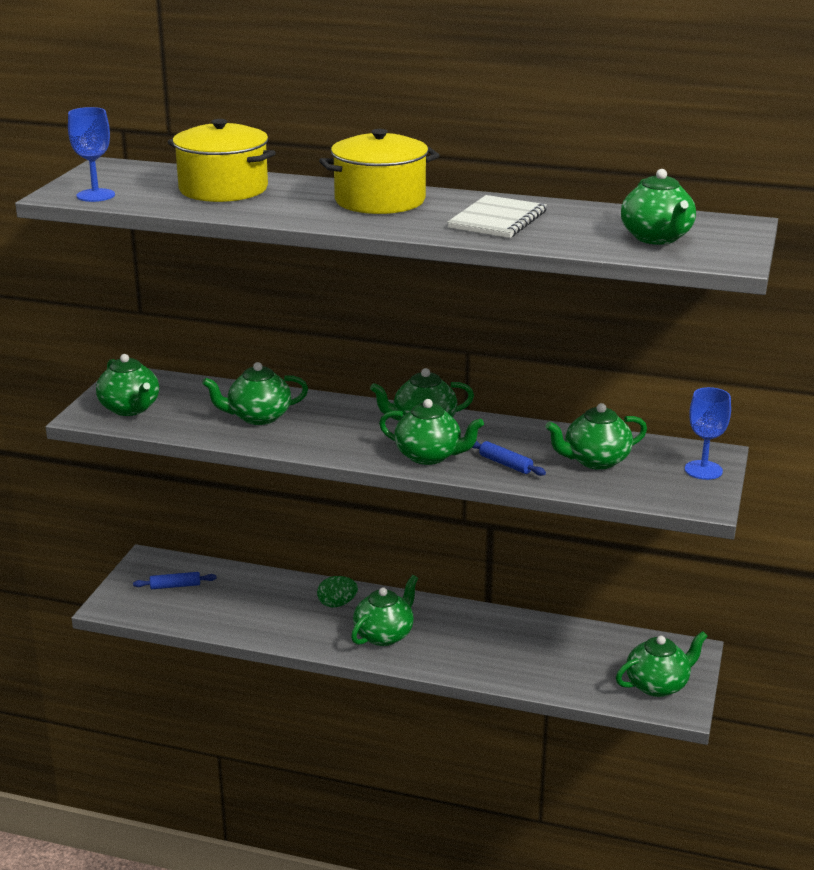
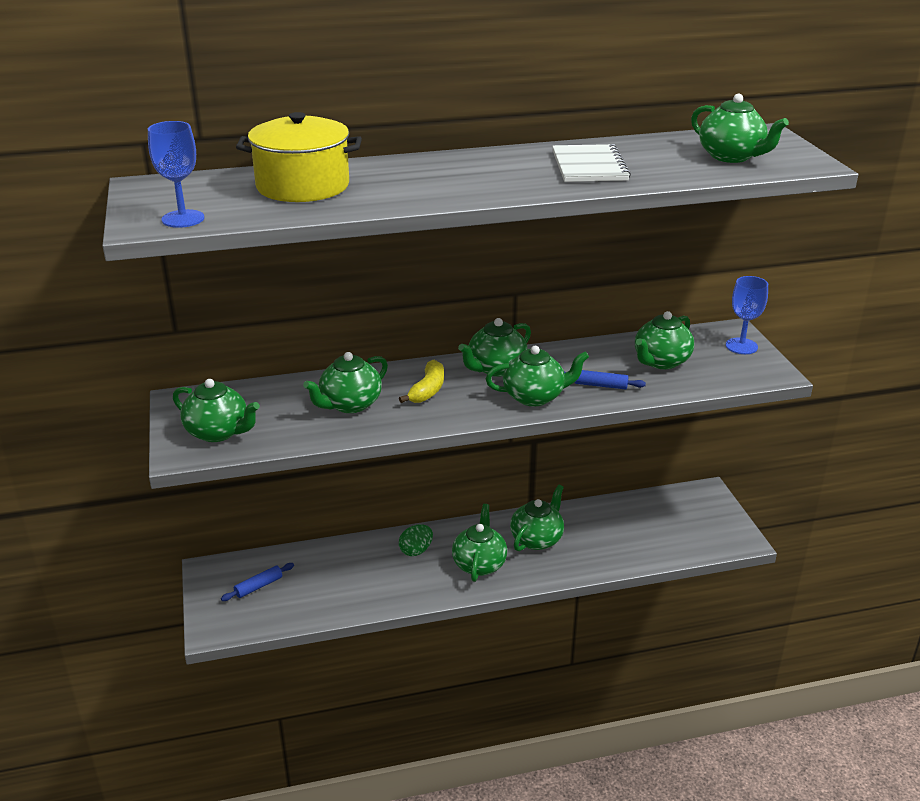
camera: 30 degrees left, 5 degrees up
(339, 424) = (427, 390): none -> yellow banana
(380, 200) = (464, 168): yellow pot -> none
(658, 685) = (711, 528): green teapot -> green teapot (537, 539)

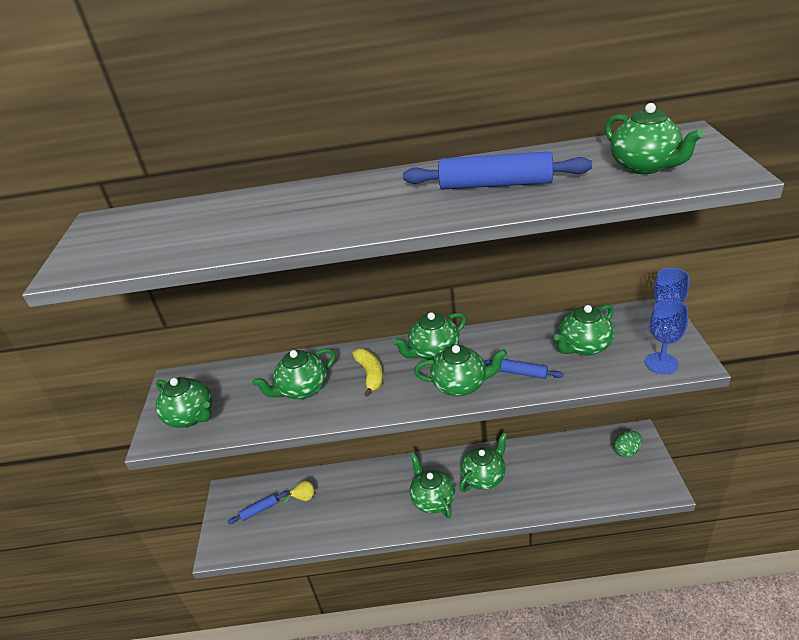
camera: 15 degrees right, 5 degrees up
(183, 219) = (103, 261): blue goblet -> blue goblet (661, 363)
(303, 186) = (224, 218): yellow pot -> none
(315, 572) = (304, 499): none -> yellow pear
(416, 551) = (385, 483): green egg -> green egg (626, 451)
(427, 390) = (370, 375): yellow banana -> yellow banana turned 45 degrees counterclockwise
(479, 564) = (433, 499): green teapot -> green teapot turned 45 degrees counterclockwise
(589, 166) = (495, 184): white notebook -> blue rolling pin

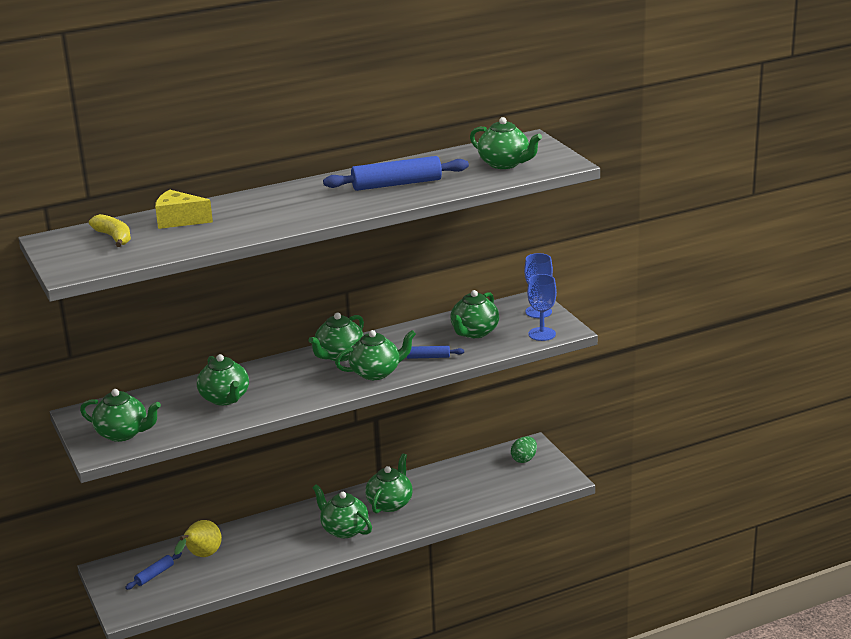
camera: 25 degrees left, 10 degrees down
(231, 210) = (179, 220): none -> yellow cheese
(302, 389) = (225, 398): green teapot -> green teapot turned 60 degrees counterclockwise
(304, 499) = (201, 556): yellow pear -> yellow pear, size x1.65
(370, 375) = (286, 379): yellow banana -> yellow banana (114, 237)

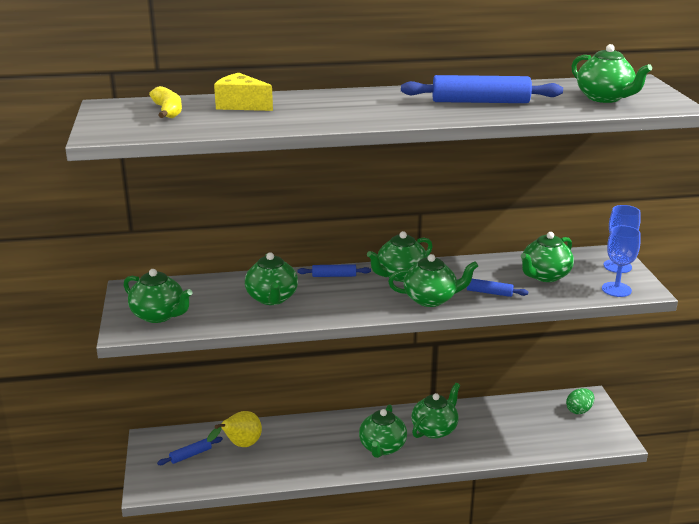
camera: 15 degrees right, 0 degrees up
(275, 367) = (334, 276): none -> blue rolling pin
(344, 529) = (382, 447): green teapot -> green teapot turned 135 degrees counterclockwise

